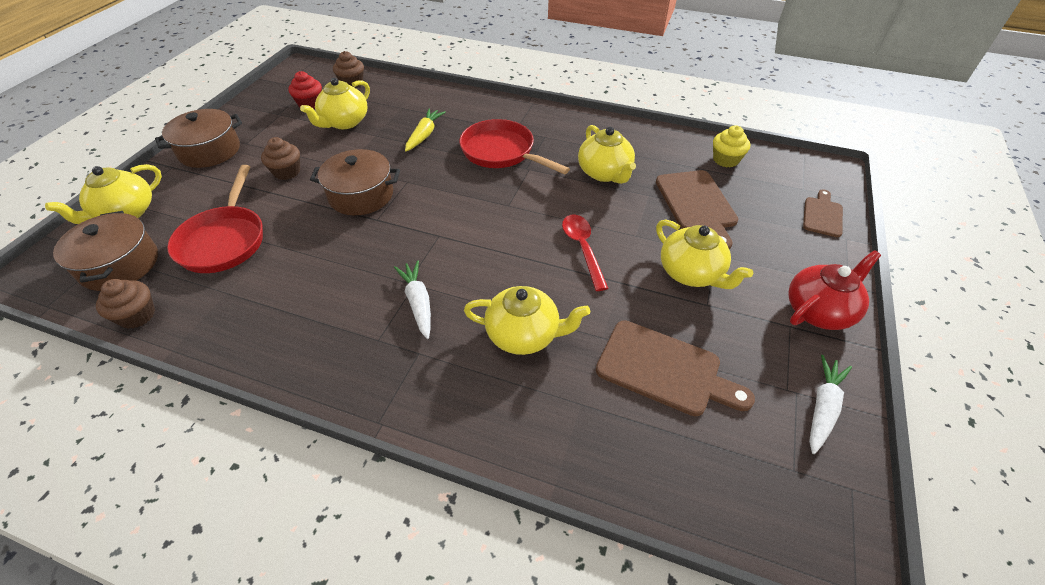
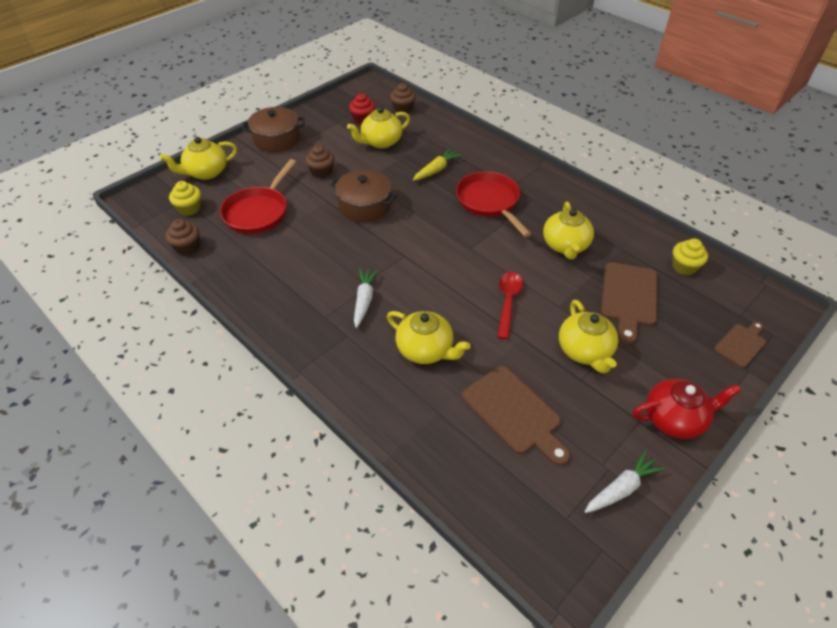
camera: 25 degrees right, 0 degrees up
(119, 265) = (189, 208): brown pot -> yellow cupcake

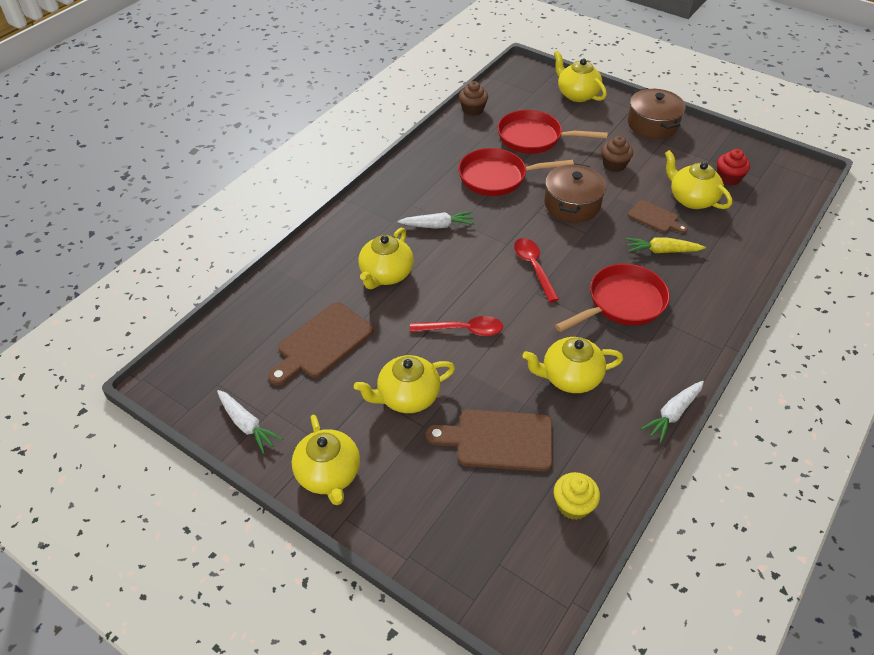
camera: 80 degrees right, 0 degrees up
(189, 208) = (522, 98): yellow cupcake -> none
(307, 247) = (497, 177): none -> red pan
(403, 109) = (772, 207): brown cupcake -> none
(436, 170) = (662, 251): yellow carrot -> yellow carrot turned 150 degrees clockwise
(438, 244) = (533, 267): none -> red spoon
(600, 202) = (673, 414): none -> white carrot
(674, 419) = (328, 475): red teapot -> yellow teapot
(741, 344) = (448, 557): brown cutting board -> brown cutting board (655, 218)

